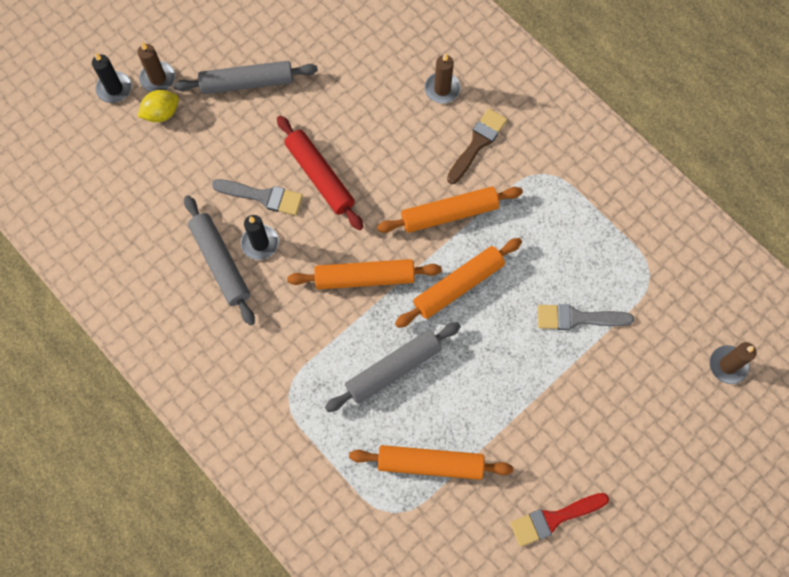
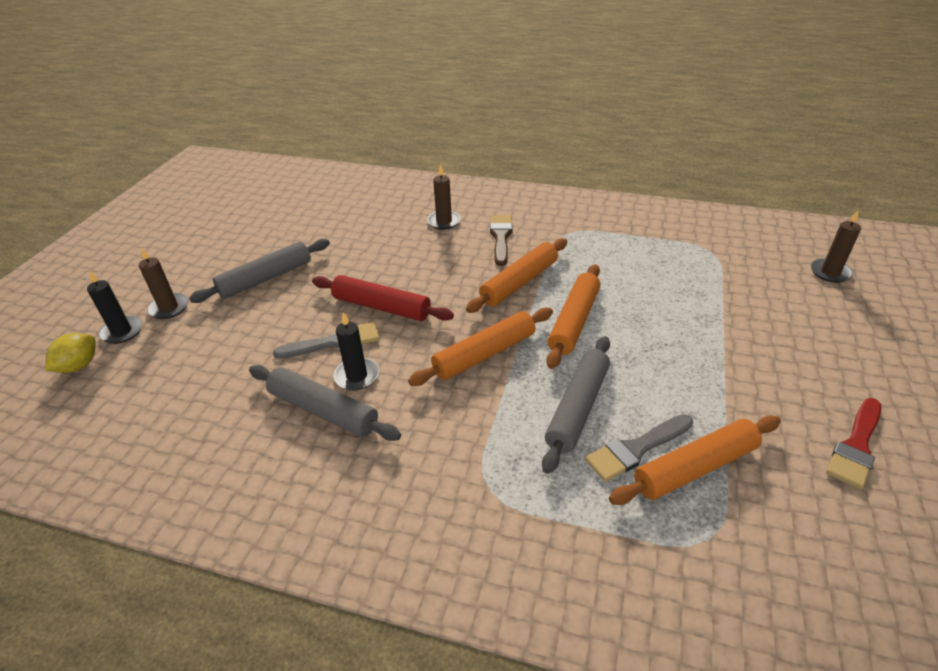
camera: 30 degrees left, 30 degrees down
(161, 113) = (186, 329): yellow lemon -> yellow lemon (79, 366)
(578, 318) = (691, 297): grey brush -> grey brush (636, 449)

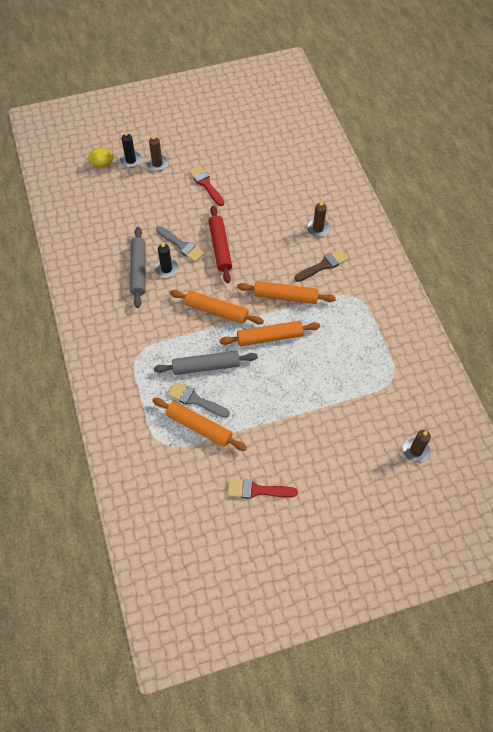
camera: 55 degrees right, 20 degrees up
(266, 278) = (206, 184): grey rolling pin -> red brush

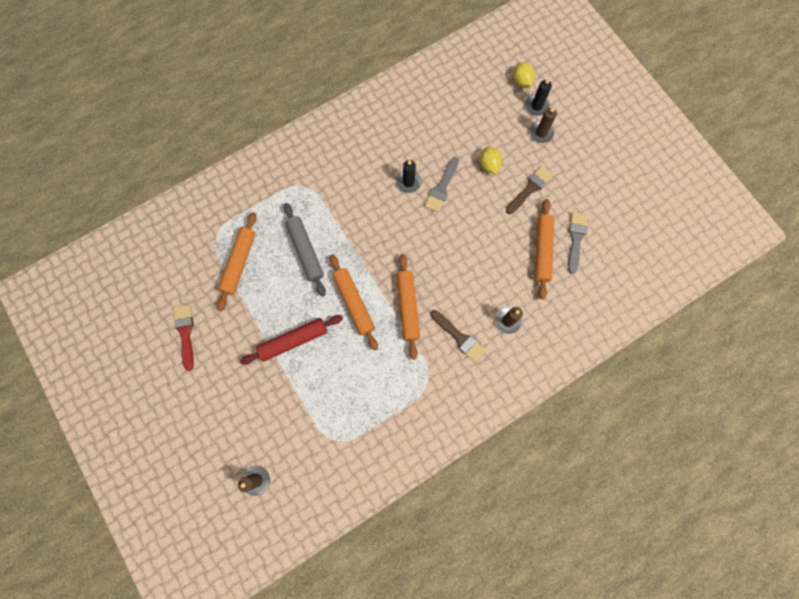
camera: 75 degrees right, 15 degrees up
(138, 270) = (399, 157): grey rolling pin -> none
(173, 206) = (489, 165): none -> yellow lemon
(195, 400) = (267, 251): grey brush -> grey brush (576, 238)
(206, 184) = (530, 188): red brush -> brown brush
(216, 311) = (371, 243): orange rolling pin -> orange rolling pin (542, 250)
(220, 247) = (451, 226): red rolling pin -> red rolling pin (293, 340)

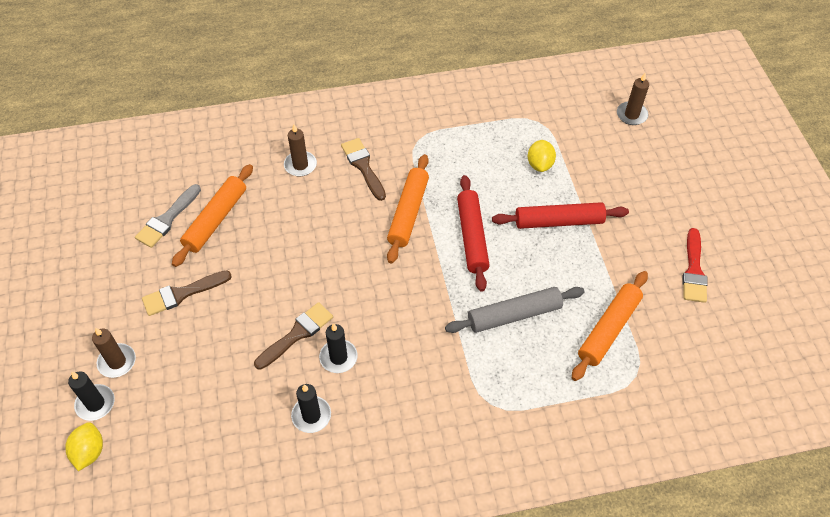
camera: 160 degrees left, 20 degrees down
(305, 251) = (514, 315): grey rolling pin -> grey rolling pin turned 75 degrees clockwise
(354, 303) = (472, 237): orange rolling pin -> red rolling pin
(408, 142) = (311, 415): none -> black candle
(442, 188) = (297, 334): grey brush -> brown brush
(489, 165) = (216, 342): yellow lemon -> yellow lemon (539, 164)

